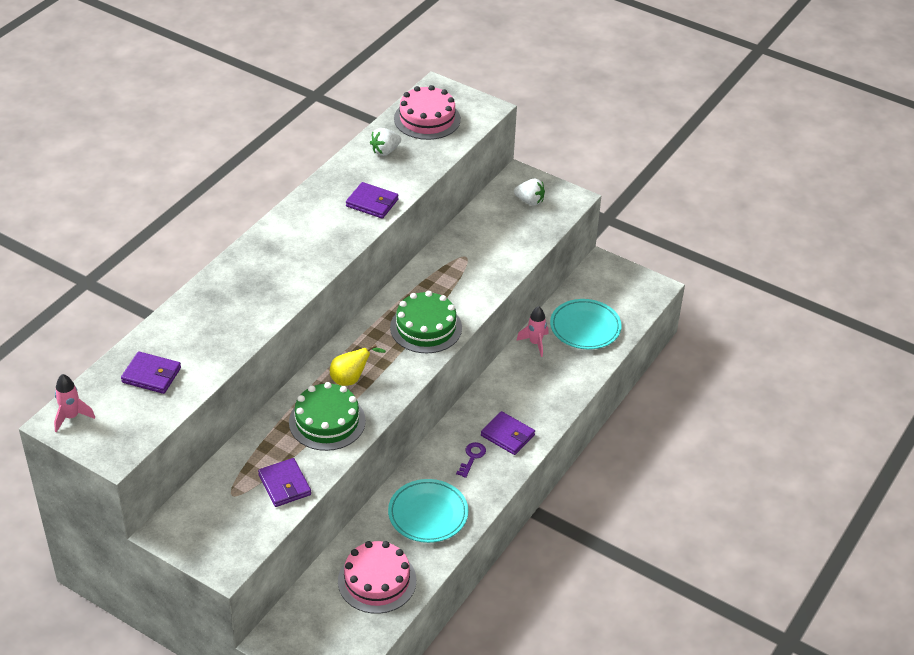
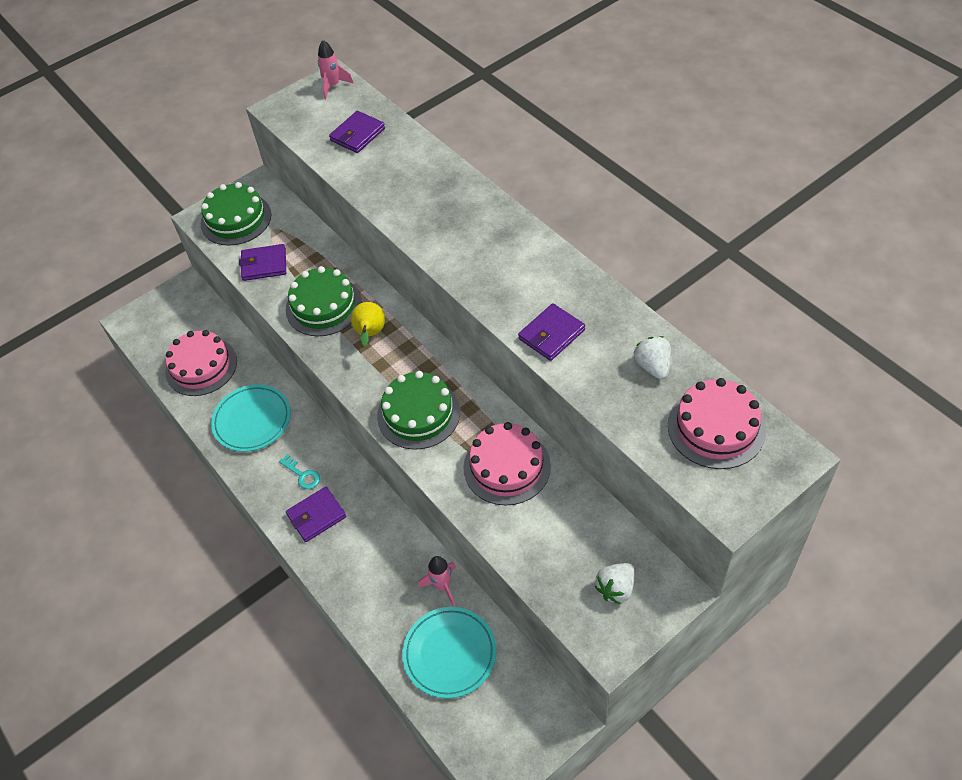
camera: 115 degrees right, 10 degrees up
(223, 532) = (236, 219): none -> green cake
(456, 268) = (507, 466): none -> pink cake
(472, 457) = (302, 475): purple key -> turquoise key

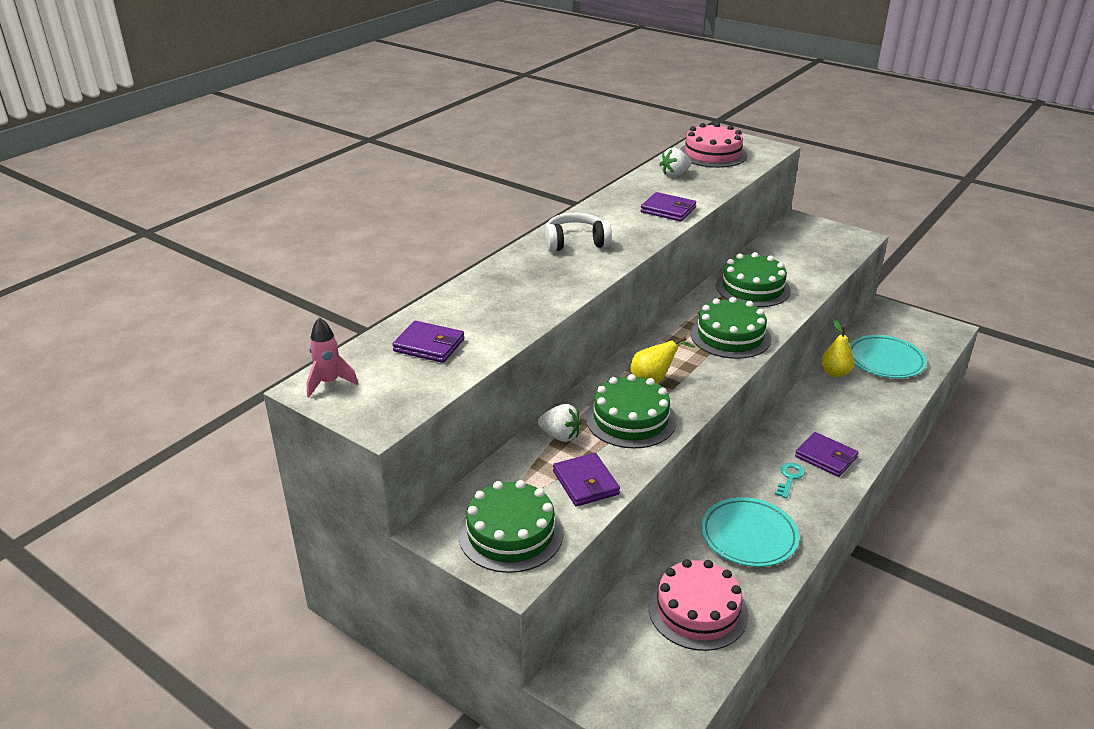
camera: 110 degrees left, 20 degrees down
(442, 586) = (835, 373): pink rocket -> yellow pear
(497, 243) = (576, 242): none -> white headphones
(507, 466) = (752, 288): pink cake -> green cake
(616, 588) = (816, 238): white strawberry -> white strawberry (560, 436)

